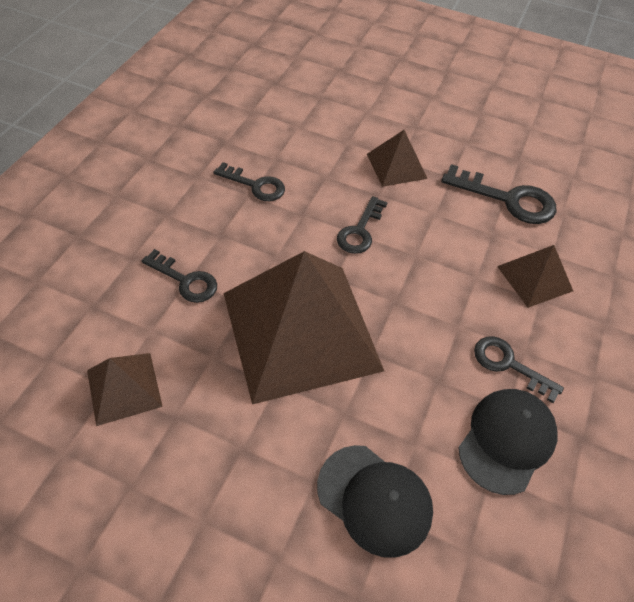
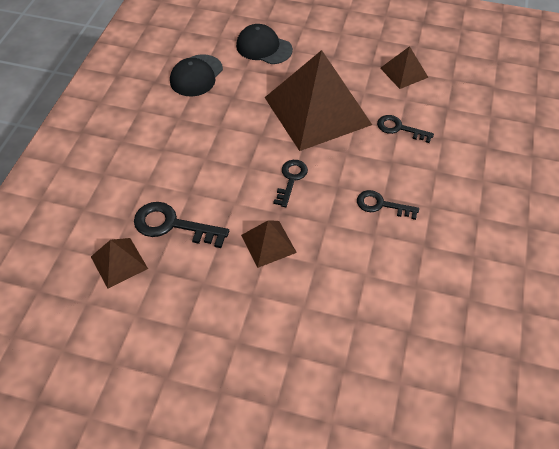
camera: 175 degrees right, 0 degrees up
(508, 365) = (190, 109): black key -> none
(534, 278) = (163, 163): brown pyramid -> brown pyramid (119, 262)

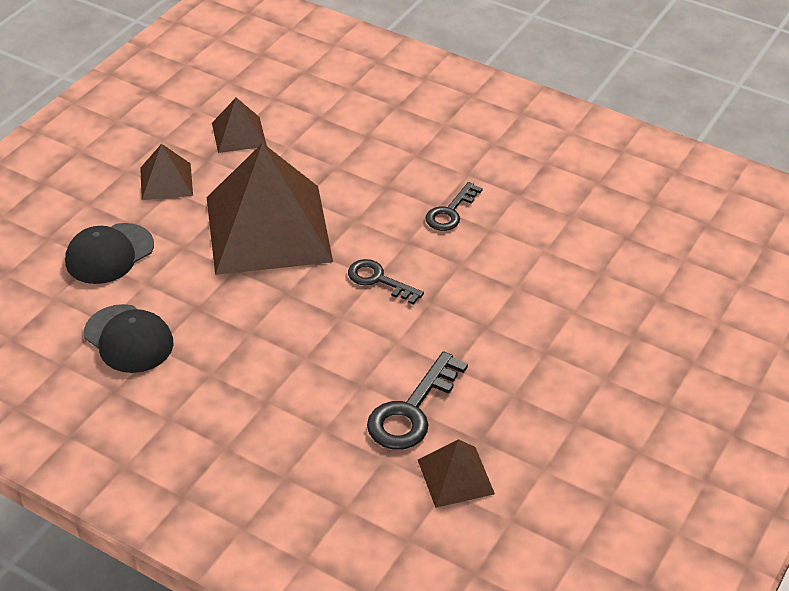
camera: 75 degrees left, 10 degrees down
(268, 243) = (474, 322): brown pyramid -> brown pyramid (166, 181)
(399, 128) = (335, 165): black key -> none

